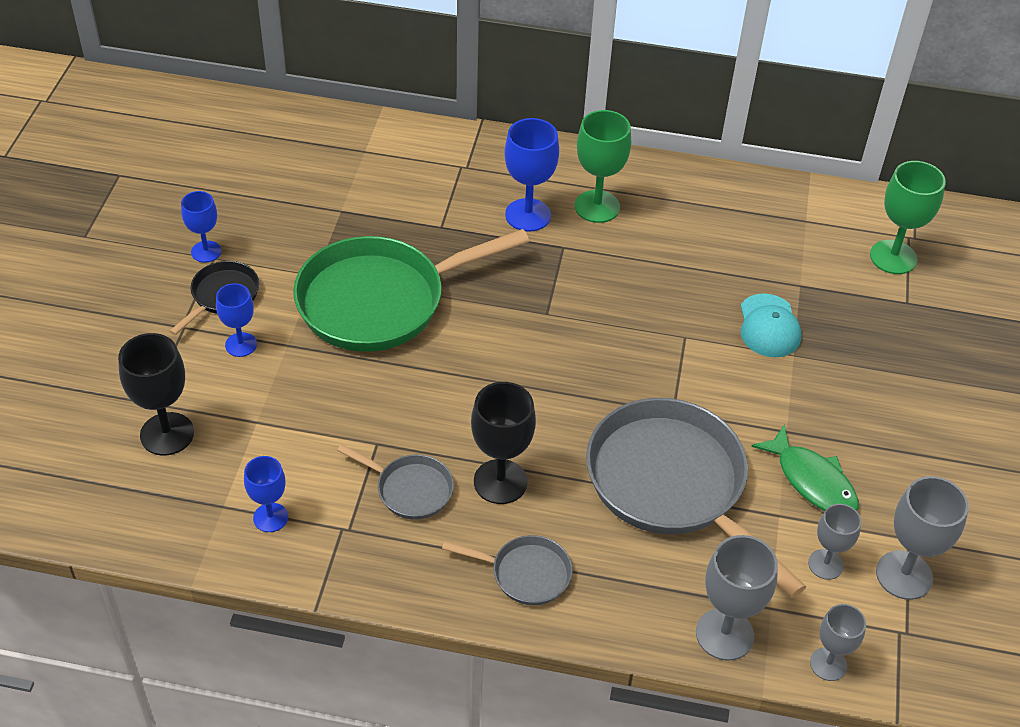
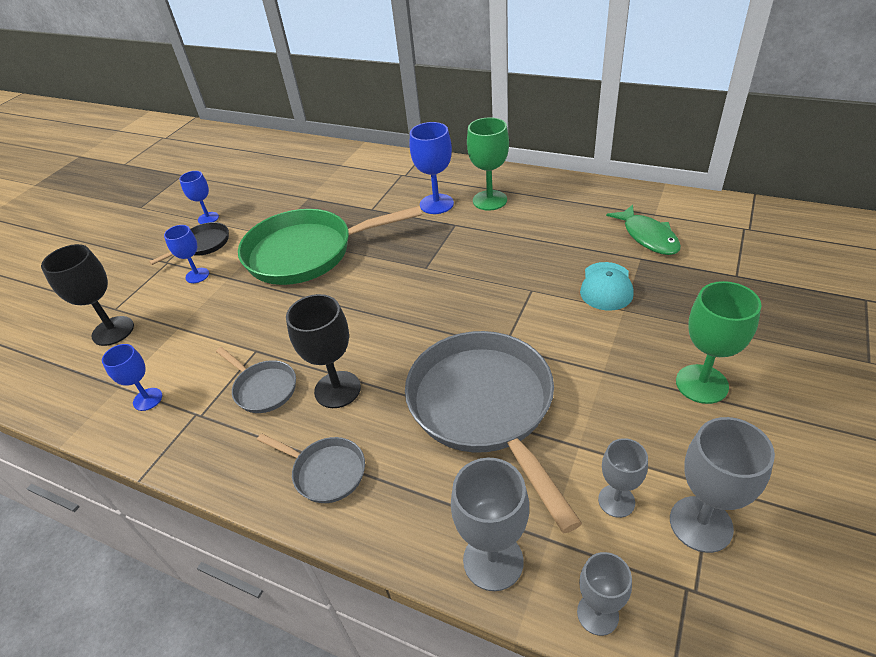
camera: 20 degrees right, 5 degrees down
(812, 481) = (619, 417): green fish -> green fish (648, 237)
(893, 257) = (728, 242): green goblet -> green goblet (701, 384)

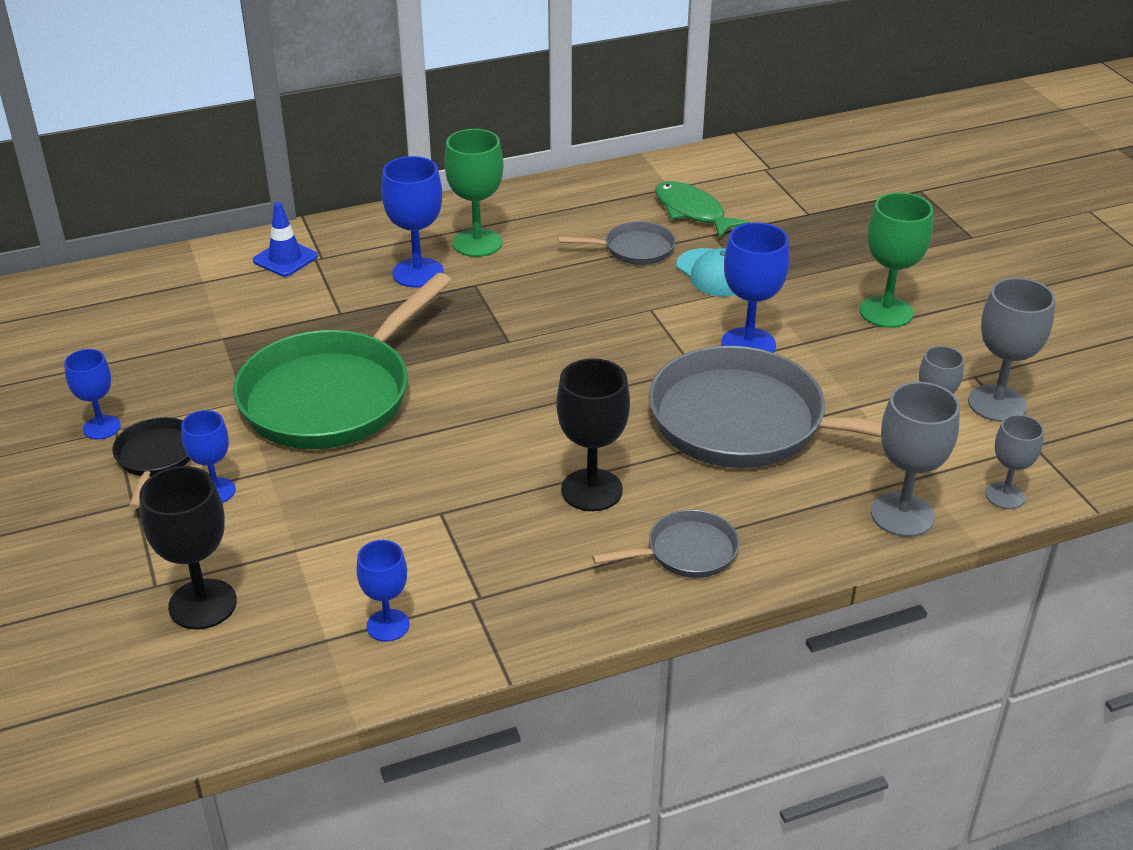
camera: 50 degrees left, 5 degrees down
(263, 388) = (510, 535): grey pan -> grey pan (634, 249)
(389, 168) = (285, 258): none -> blue traffic cone
(561, 349) = (748, 344): none -> blue goblet
(648, 237) = (692, 212): green fish -> green fish turned 150 degrees counterclockwise

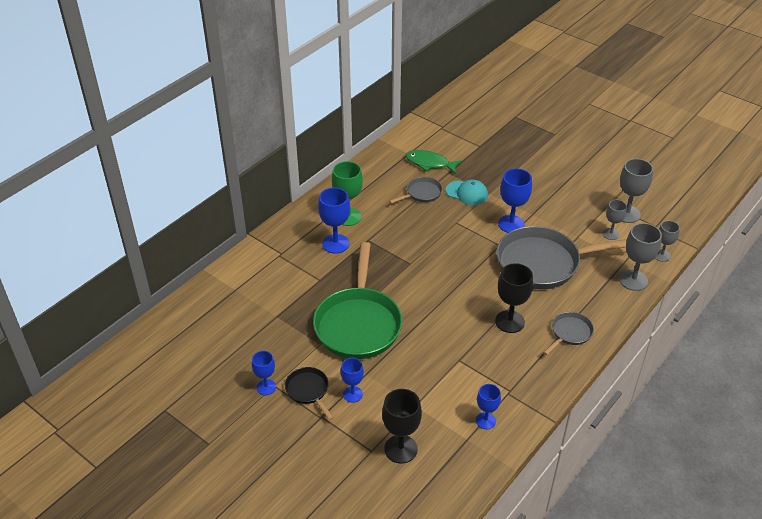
camera: 30 degrees left, 5 degrees up
(285, 258) = (264, 261): blue traffic cone -> none
(886, 312) = (551, 186): green goblet -> none

